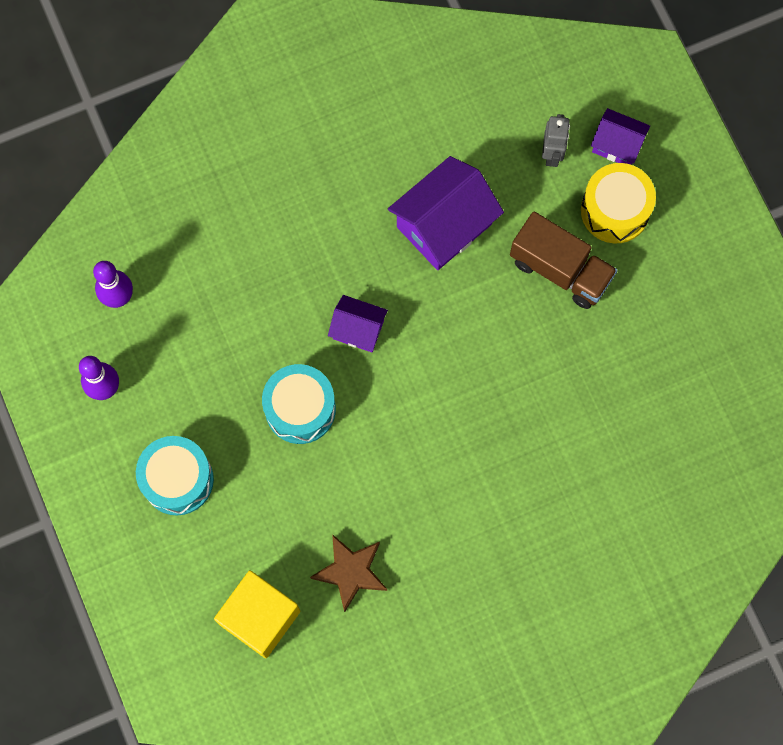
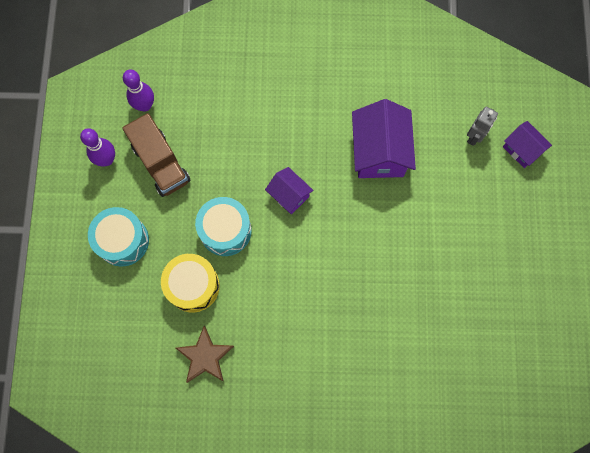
camera: 25 degrees right, 0 degrees up
(260, 617) = (130, 359): yellow cube -> none
(444, 225) = (379, 152): purple house -> purple house turned 75 degrees counterclockwise
(560, 269) = (444, 216): brown truck -> brown truck (161, 163)
(615, 210) = (500, 192): yellow drum -> yellow drum (193, 286)

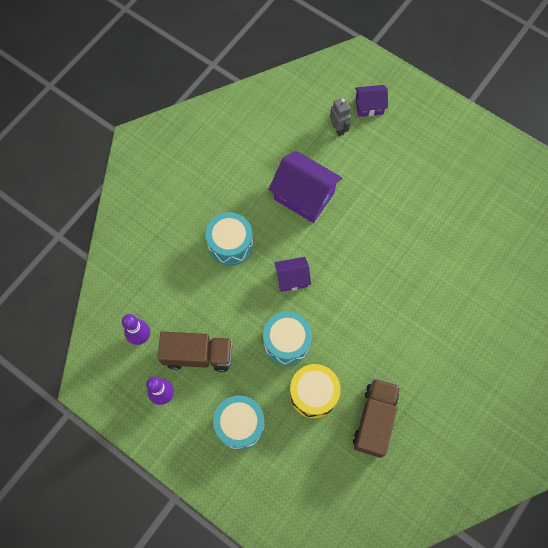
camera: 55 degrees left, 5 degrees down
(205, 357) = (374, 420): brown star -> brown truck
(283, 120) = (230, 244): none -> turquoise drum

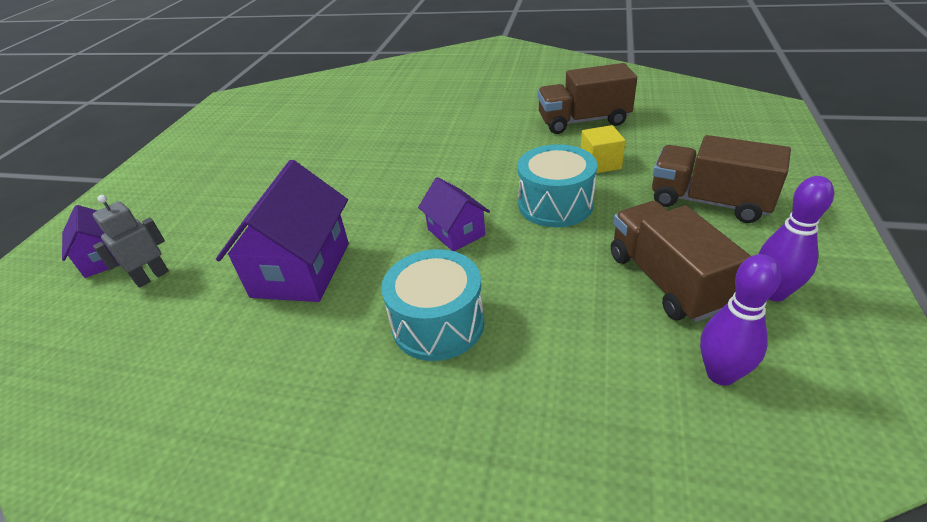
camera: 110 degrees left, 30 degrees down
(240, 424) = (709, 202): turquoise drum -> brown truck
(313, 394) = (600, 163): yellow drum -> yellow cube

